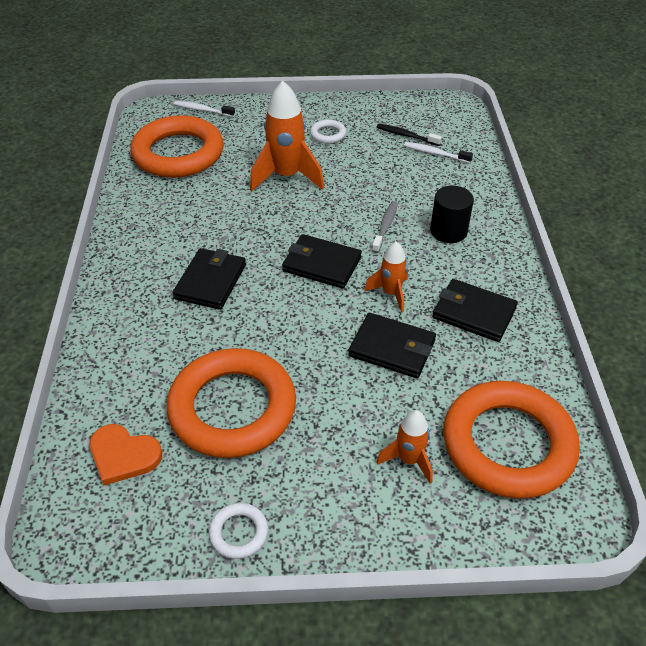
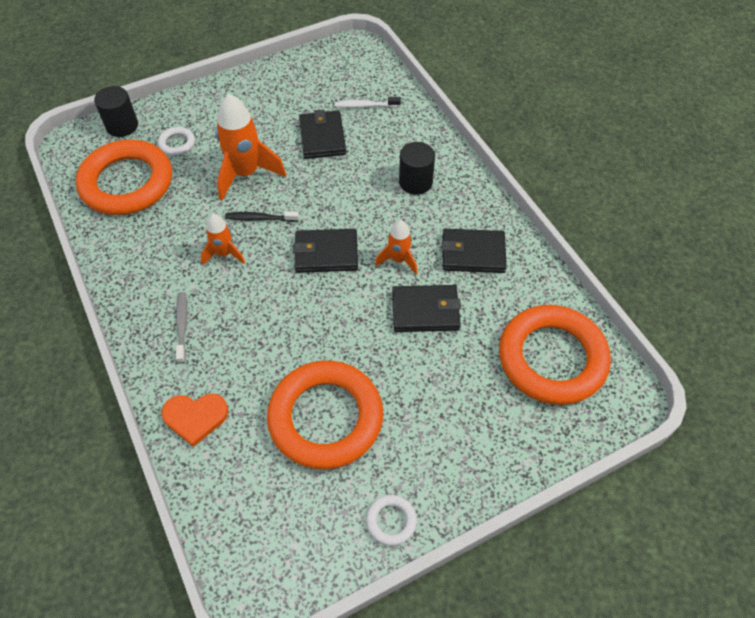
camera: 25 degrees left, 10 degrees up
(123, 455) = (258, 499): orange heart -> orange heart (195, 417)
(202, 110) = (122, 126): white toothbrush -> black cylinder
(210, 281) = (238, 306): black wallet -> black wallet (322, 137)
(328, 134) = (259, 115): white ring -> white ring (177, 143)
(385, 226) = (361, 196): grey toothbrush -> grey toothbrush (182, 326)
(406, 136) = (331, 94): black toothbrush -> black toothbrush (260, 218)
(409, 460) = (487, 403): orange rocket -> orange rocket (224, 254)

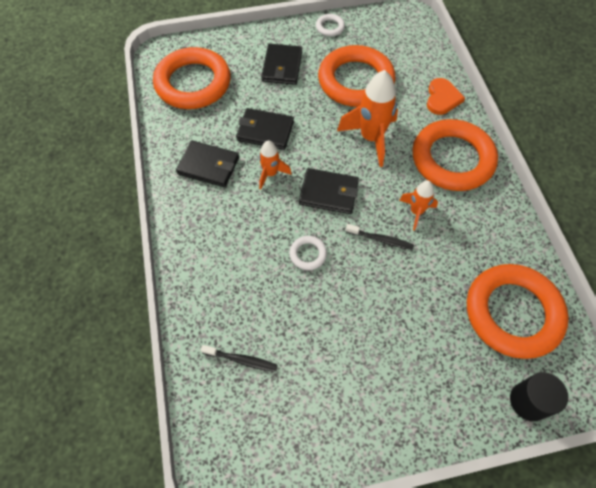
camera: 165 degrees left, 5 degrees up
(177, 143) = (462, 355): white ring -> white ring (308, 254)
(182, 326) = (452, 159): grey toothbrush -> orange ring
(195, 417) = (442, 98): orange heart -> orange heart turned 90 degrees clockwise
(246, 174) = (389, 294): orange rocket -> orange rocket (371, 138)
(322, 137) = (301, 324): black wallet -> black wallet (282, 66)
(365, 105) = (241, 360): white toothbrush -> black toothbrush
(415, 182) = (227, 245): black cylinder -> none

